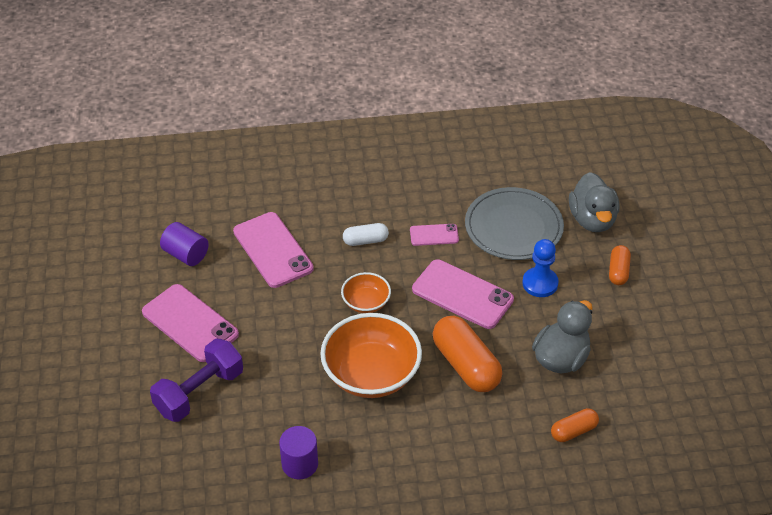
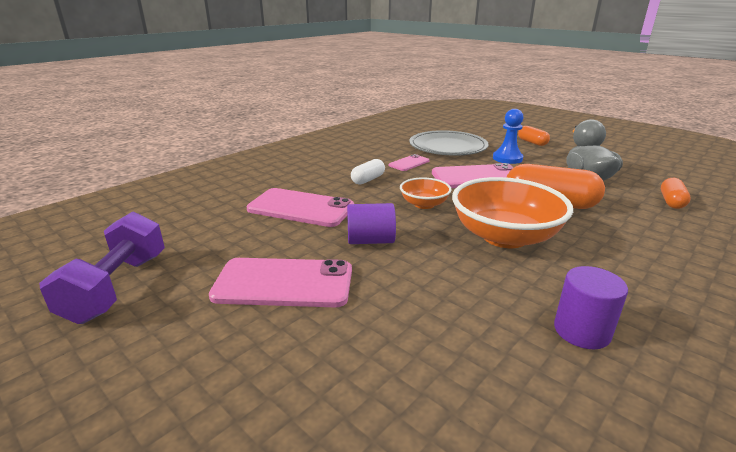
camera: 40 degrees left, 20 degrees down
(186, 254) = (214, 240): purple cylinder -> purple cylinder (370, 240)
(199, 392) = (377, 333): purple dumbbell -> purple dumbbell (117, 287)
(592, 219) = (480, 133): grey duck -> none

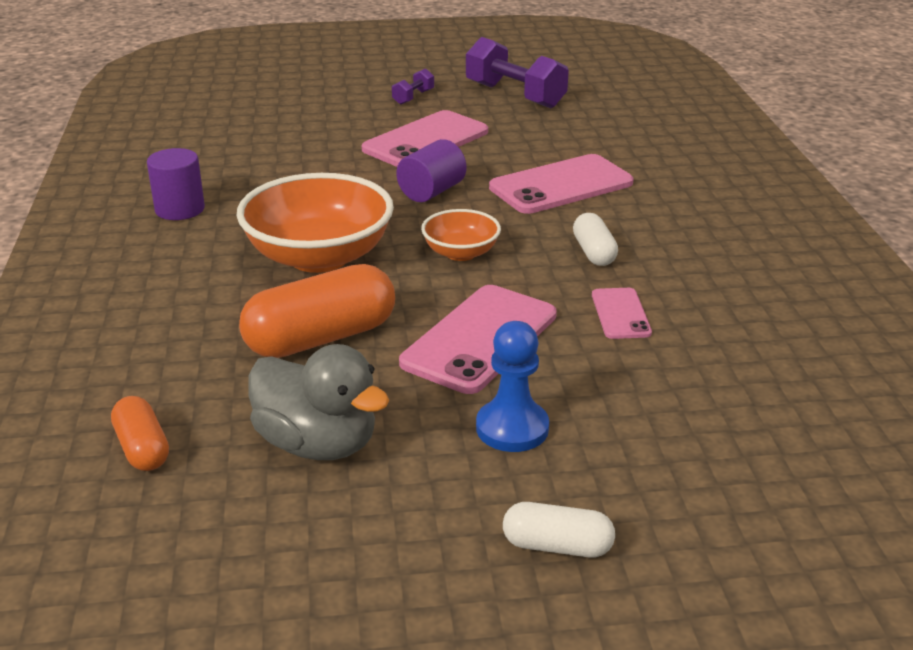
camera: 130 degrees right, 5 degrees up
(164, 349) = (413, 97): none -> purple dumbbell
(448, 147) = (663, 402): grey plate -> none
(532, 142) = (557, 546): orange capsule -> white capsule

